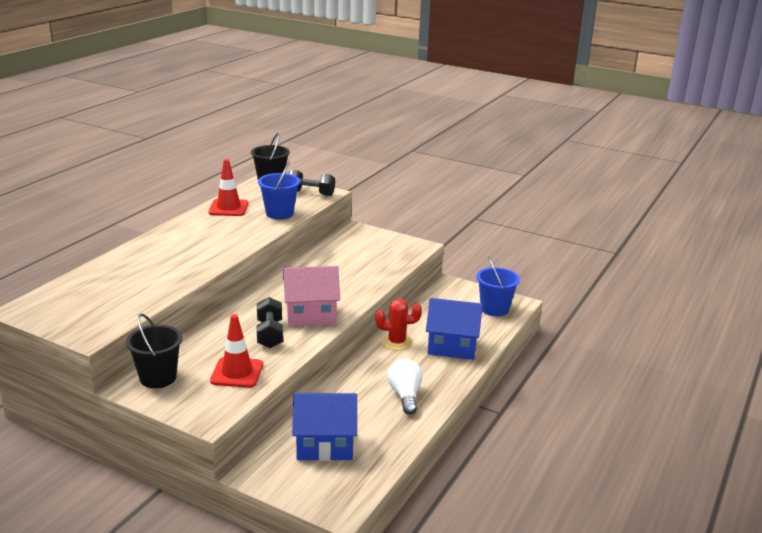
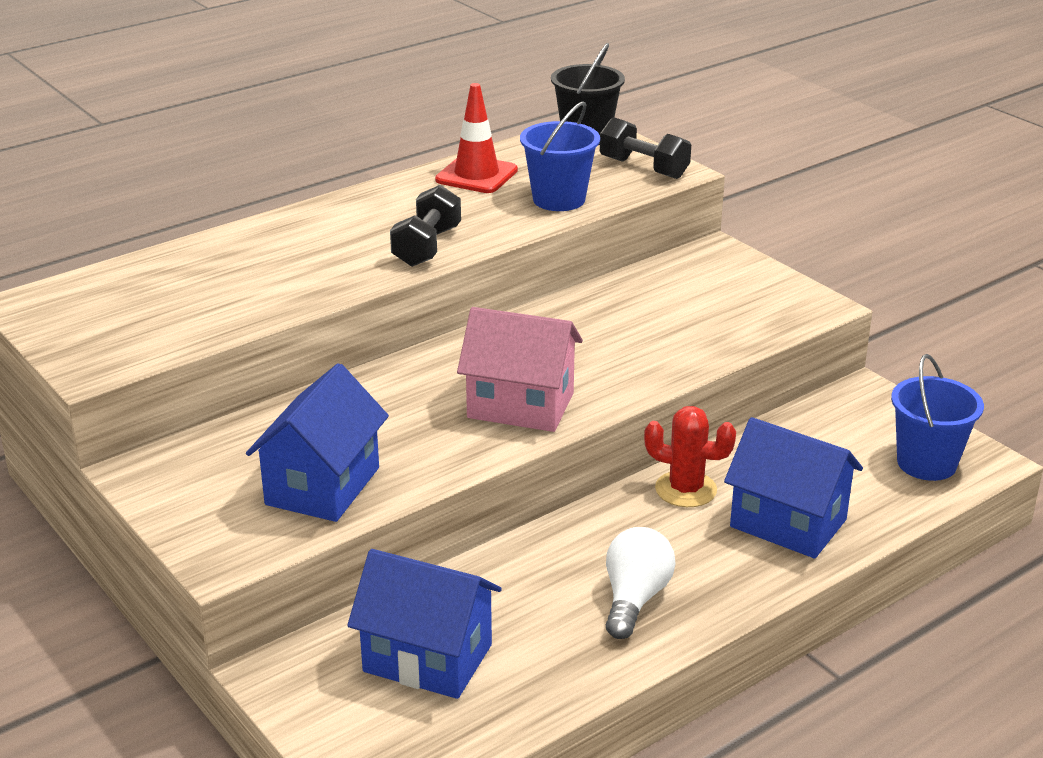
camera: 25 degrees right, 5 degrees up
(158, 378) = (192, 465): black bucket -> none
(237, 373) = (322, 486): red traffic cone -> blue house
(270, 334) = (425, 426): black dumbbell -> black dumbbell (427, 247)

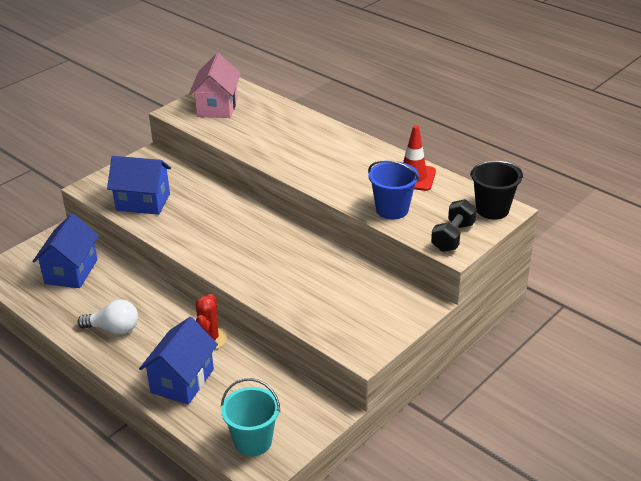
camera: 80 degrees right, 5 degrees up
(427, 247) = (315, 174): black dumbbell -> none
(520, 405) = (220, 248): pink house -> pink house (217, 107)
(926, 463) = (253, 441): blue bucket -> turquoise bucket

